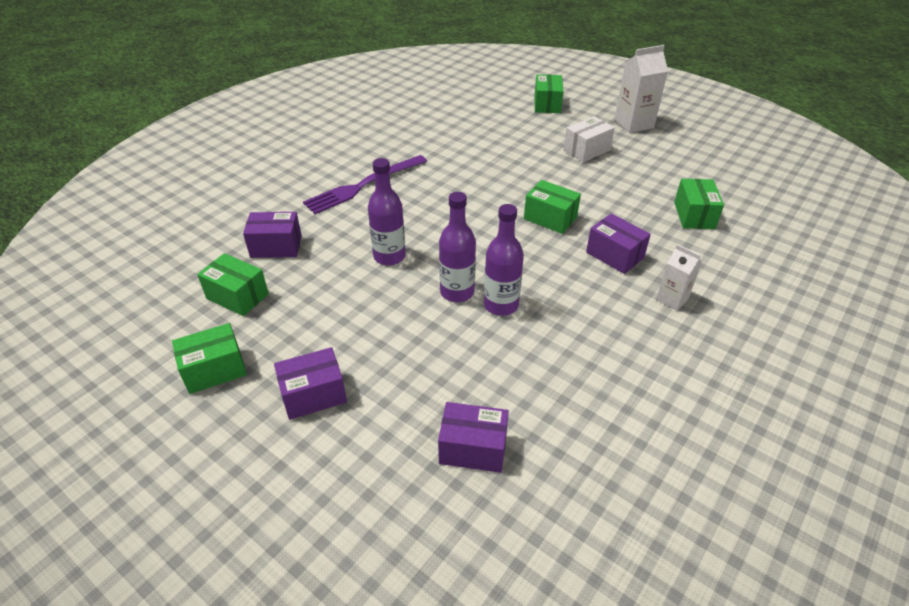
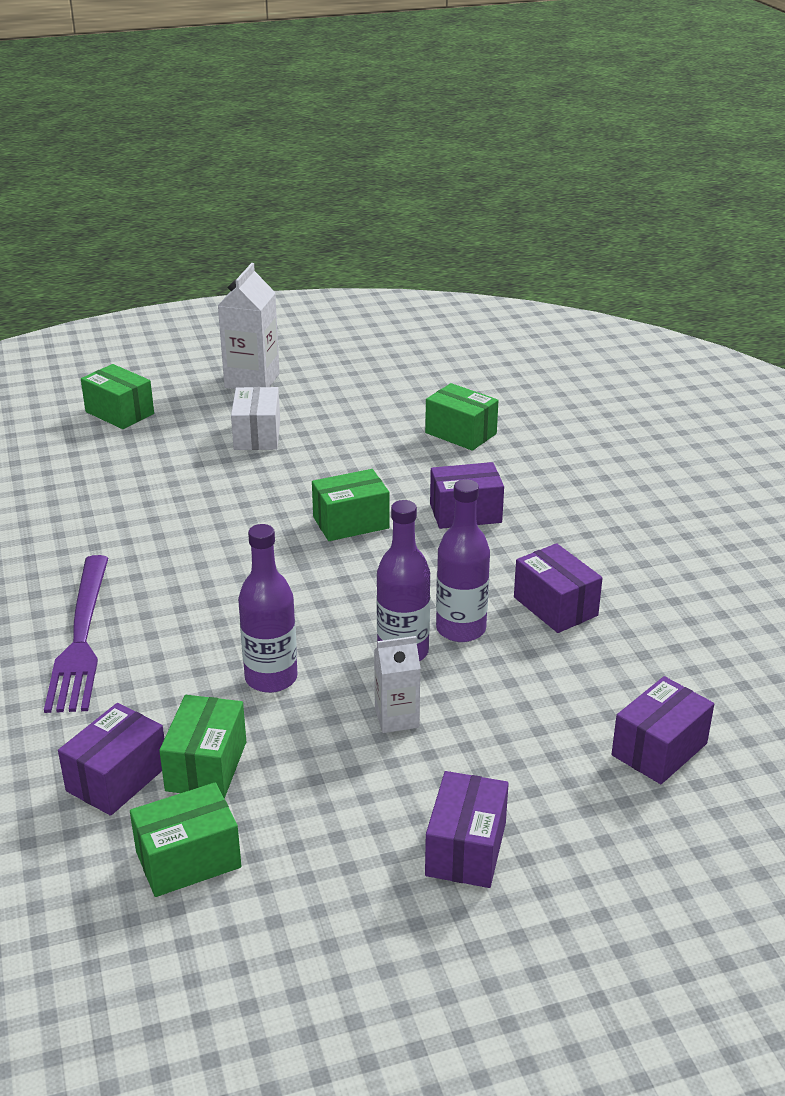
camera: 55 degrees left, 10 degrees down
(214, 370) = (326, 936): green box -> green box (206, 766)
(567, 335) = (555, 606): none -> purple box
(672, 299) = (569, 514): white carton -> white carton (396, 718)

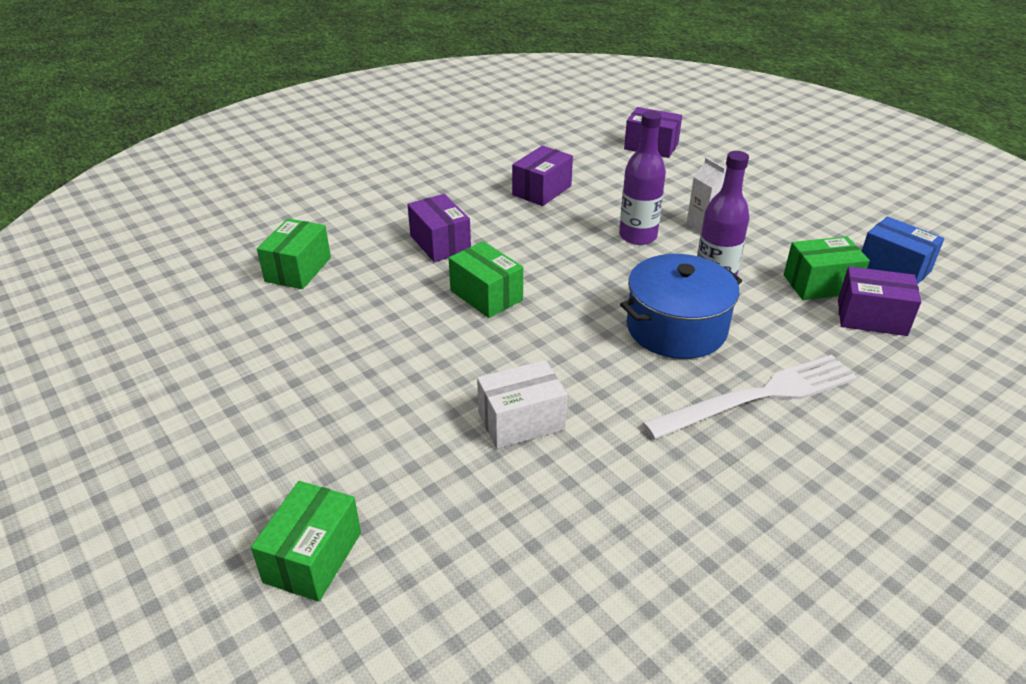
camera: 110 degrees left, 5 degrees up
(81, 637) = (758, 396): purple fork -> white fork
(188, 859) = (894, 268): green box -> blue box
(214, 622) = (676, 328): none -> blue pot
(252, 381) = (191, 450): white carton -> none
(257, 435) = (340, 401): white box -> white box (521, 421)
(461, 629) = (594, 219): purple bottle -> none
(466, 849) = (781, 186): purple box -> none

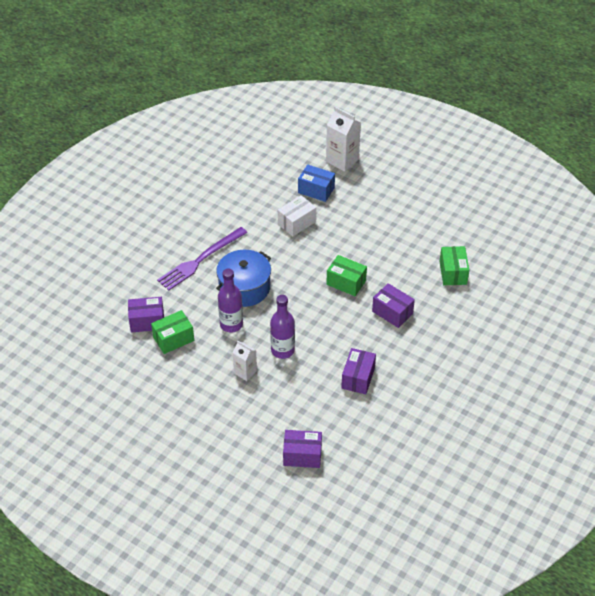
camera: 160 degrees right, 10 degrees up
(313, 557) = (342, 160): green box -> white carton
(758, 396) = (200, 260): white fork -> purple fork
(894, 268) = (131, 364): blue box -> blue box (316, 190)

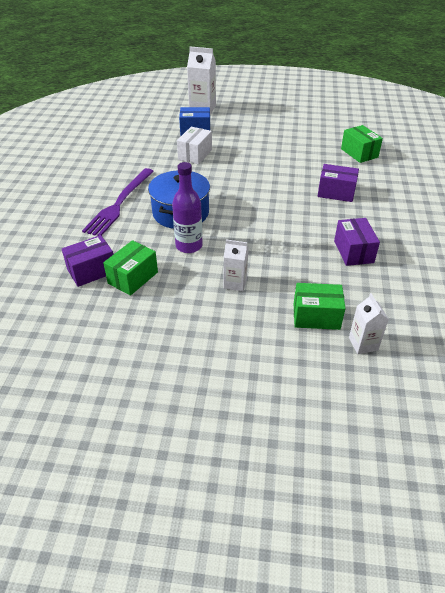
camera: 25 degrees left, 5 degrees down
(282, 350) = (259, 252): purple bottle -> none
(302, 455) = (363, 344): purple box -> white carton
(346, 282) = (275, 183): green box -> green box (316, 316)

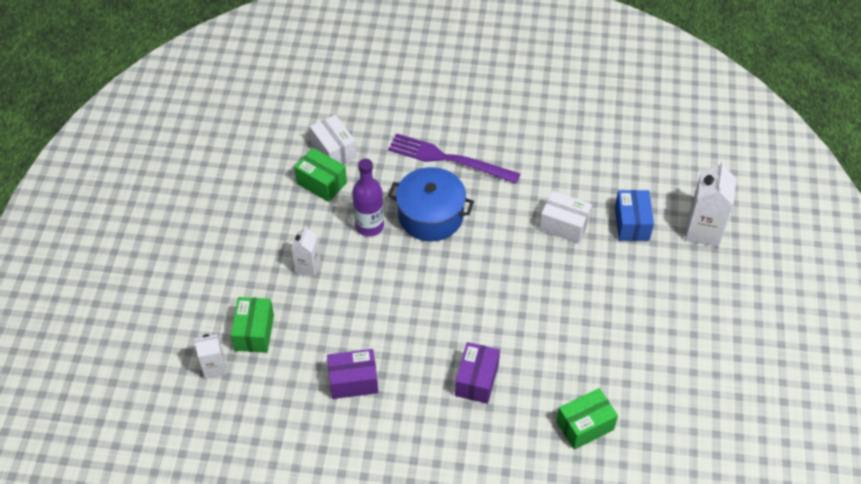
camera: 90 degrees right, 10 degrees up
(92, 271) = (334, 150): purple box -> white box

